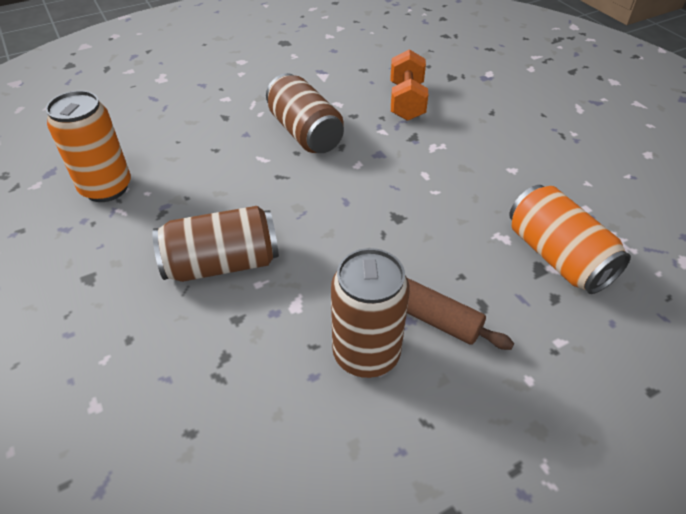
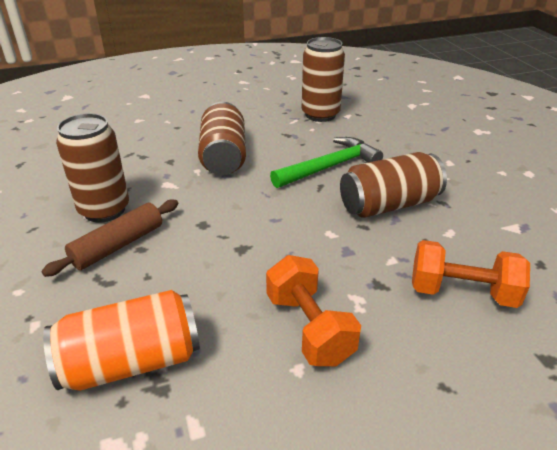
camera: 100 degrees right, 10 degrees down
(106, 188) = (320, 114): orange can -> brown can
(241, 172) = (329, 167): none -> green hammer
(474, 167) = (309, 328): none -> orange dumbbell

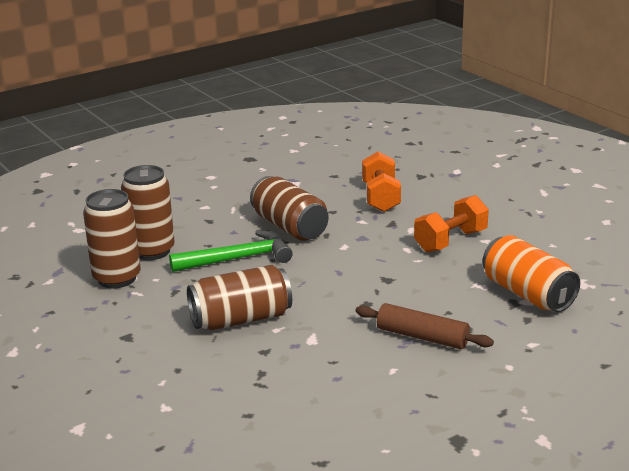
camera: 105 degrees left, 10 degrees down
(104, 210) = (377, 362): brown can -> brown can (152, 251)
(329, 167) = (238, 259): green hammer -> green hammer turned 120 degrees clockwise

